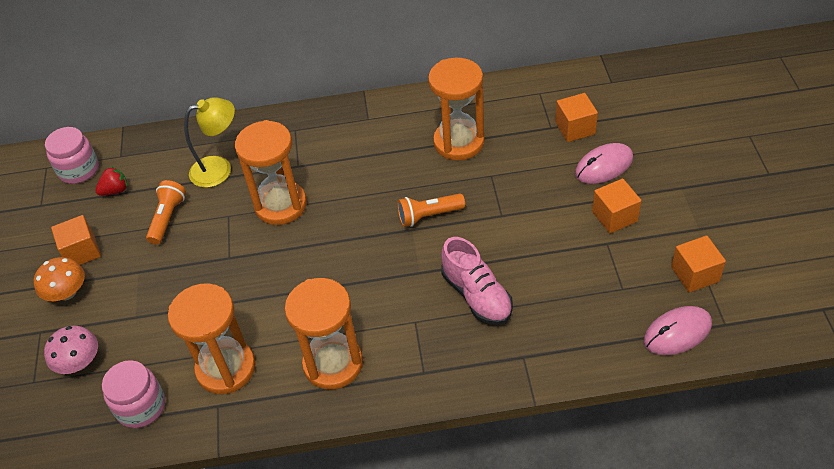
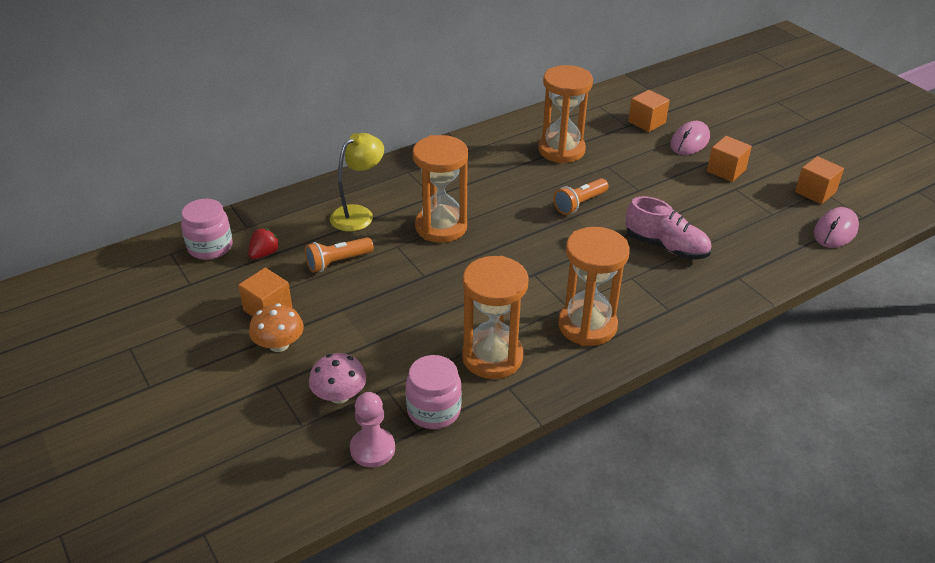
camera: 30 degrees left, 10 degrees down
(69, 426) = (372, 449): none -> pink pawn
(167, 218) = (338, 262): orange flashlight -> orange flashlight turned 105 degrees counterclockwise

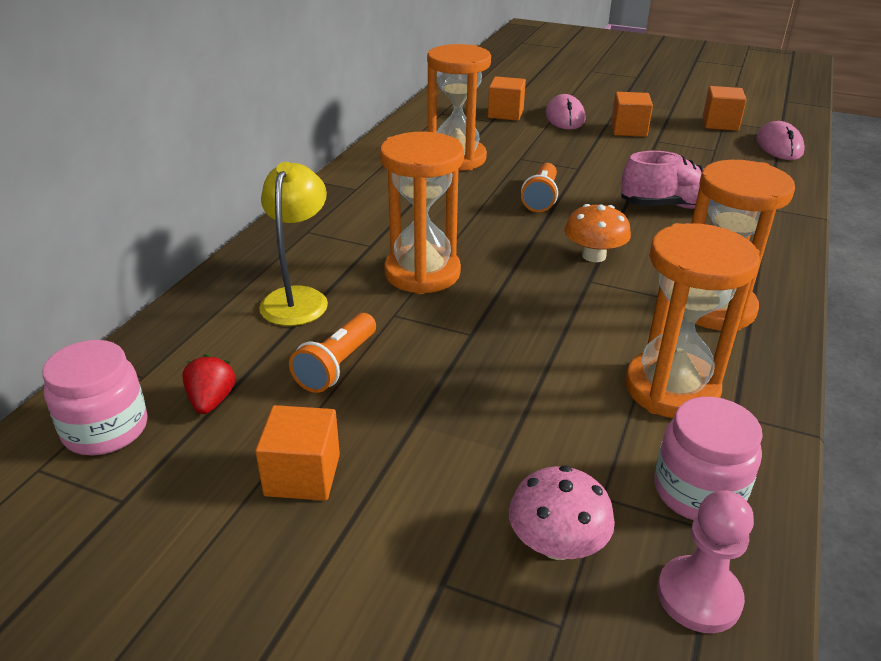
camera: 35 degrees left, 5 degrees down
(279, 345) = (380, 519): orange mushroom -> orange mushroom (594, 256)

